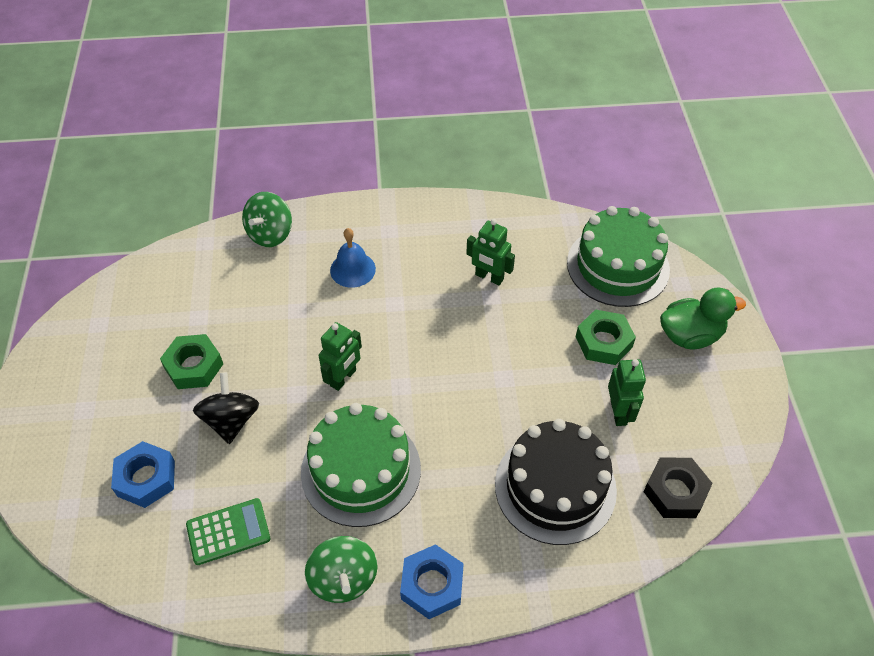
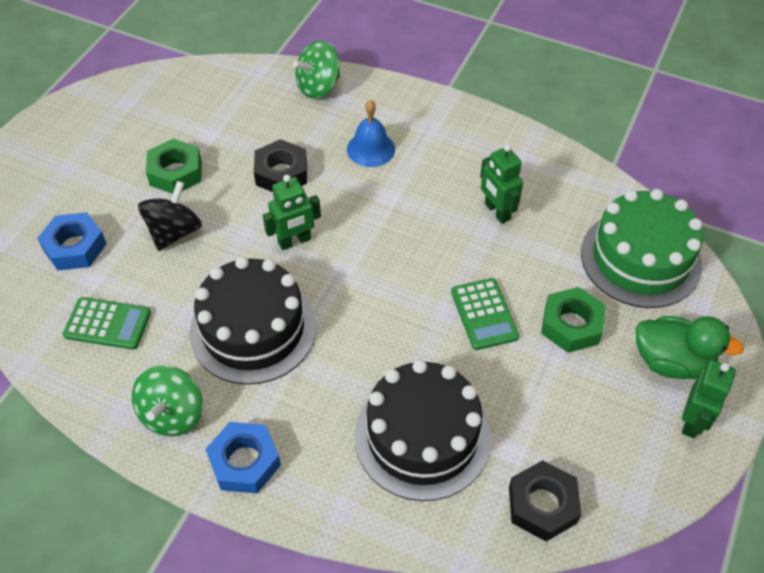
camera: 30 degrees right, 0 degrees up
(290, 324) = (281, 173): none -> black nut
(361, 470) = (253, 329): green cake -> black cake
(535, 365) = (484, 314): none -> green calculator
(618, 412) = (538, 399): green robot -> green robot (693, 421)

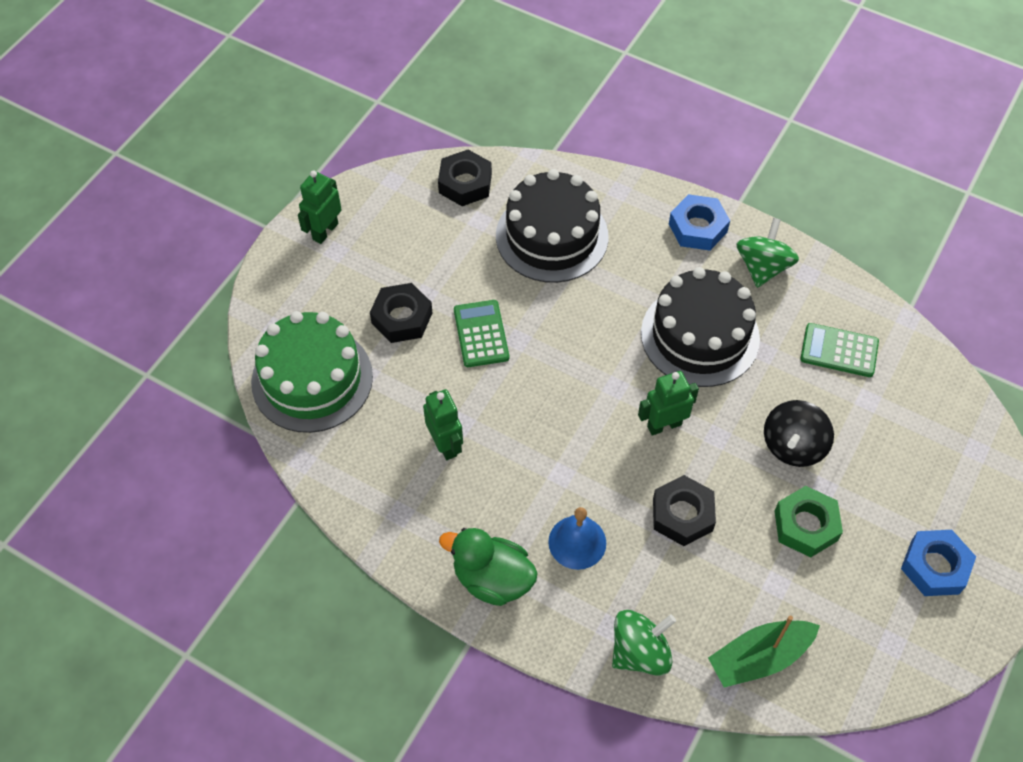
camera: 175 degrees left, 5 degrees up
(75, 247) = (895, 436): blue nut -> blue nut (935, 566)
(228, 89) = (759, 658): none -> green boat
(571, 325) = (402, 318): green nut -> black nut
(671, 362) = (323, 279): green duck -> green duck (492, 579)

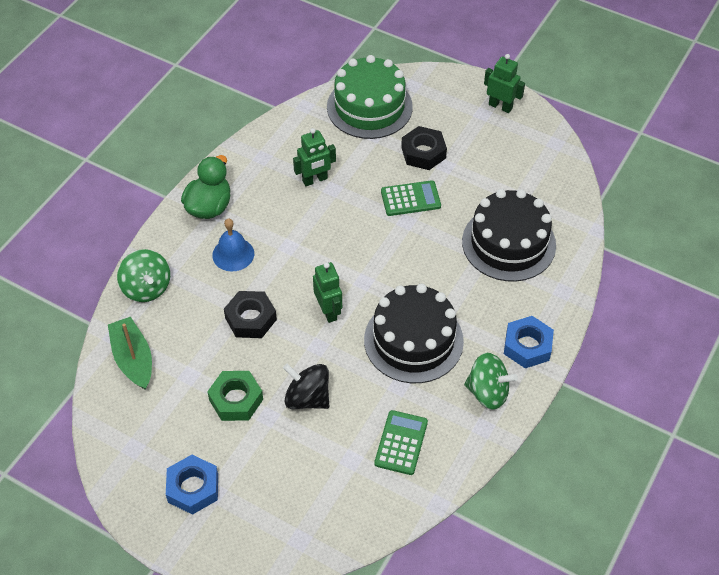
camera: 90 degrees right, 5 degrees down
(465, 183) = (557, 187): black nut -> none

